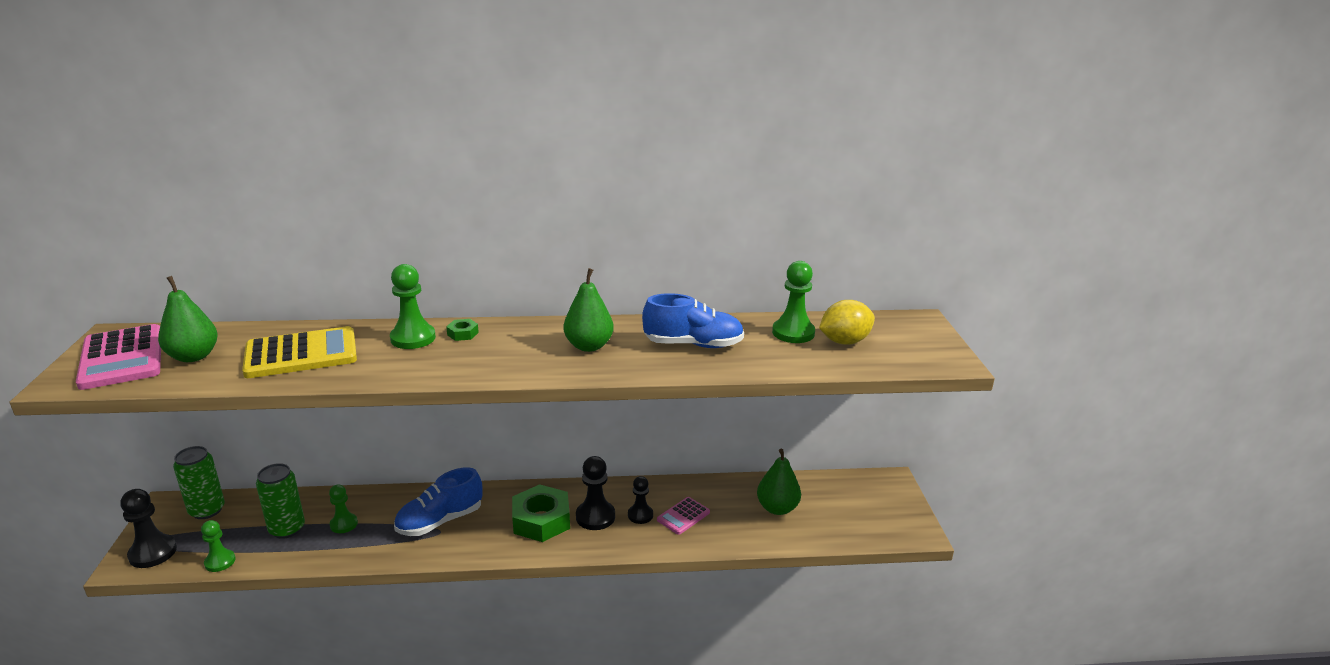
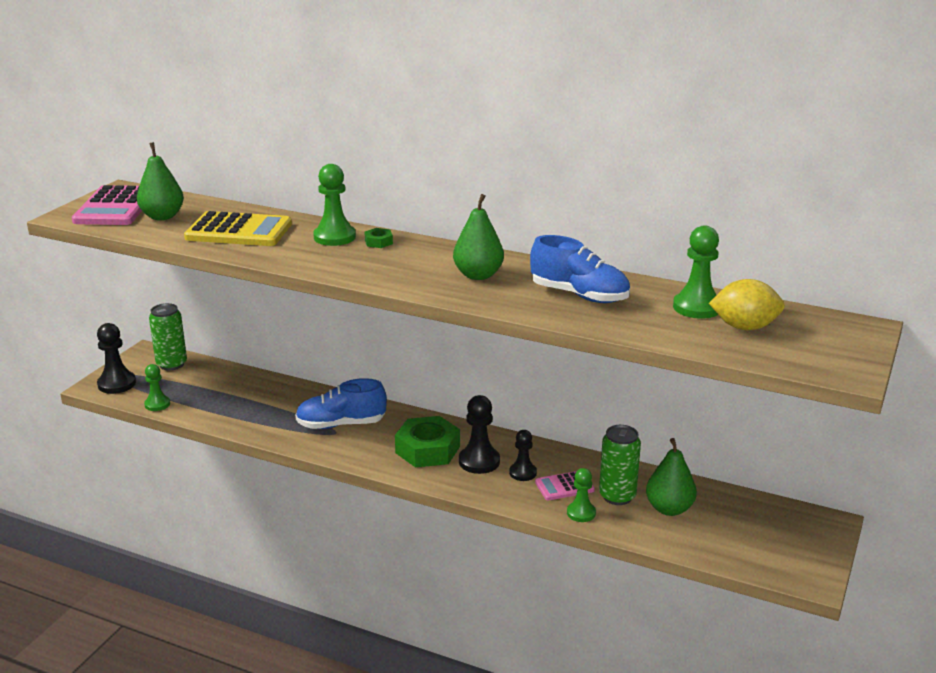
camera: 30 degrees right, 0 degrees up
(287, 529) = (219, 395): green can -> green can (617, 496)
(344, 524) = (263, 404): green pawn -> green pawn (581, 513)

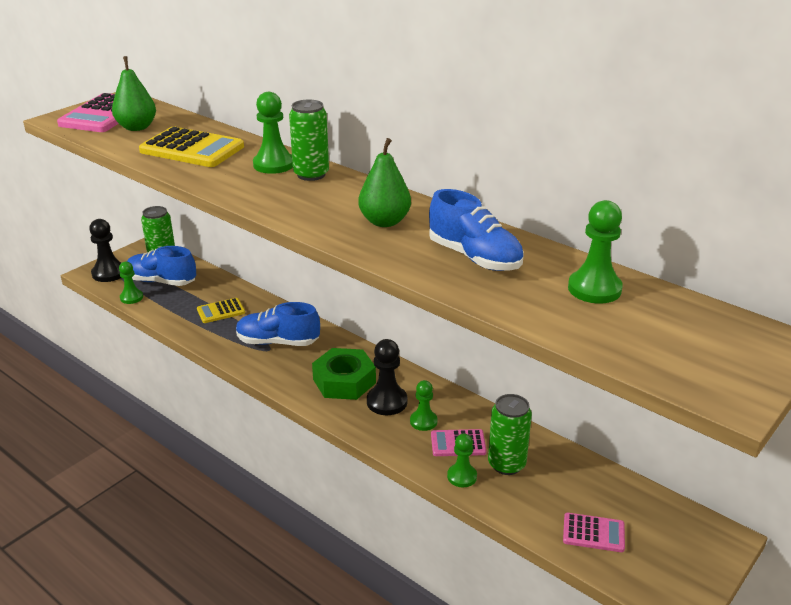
camera: 15 degrees right, 5 degrees up
(182, 384) = (161, 281): none -> blue shoe
(264, 404) = (221, 311): none -> yellow calculator
(378, 242) = (311, 174): green nut -> green can
(523, 473) = (423, 421): black pawn -> green pawn
(669, 509) = (554, 488): green pear -> none
(718, 538) = (593, 533): none -> pink calculator
(744, 327) = (636, 321): yellow lemon -> none

